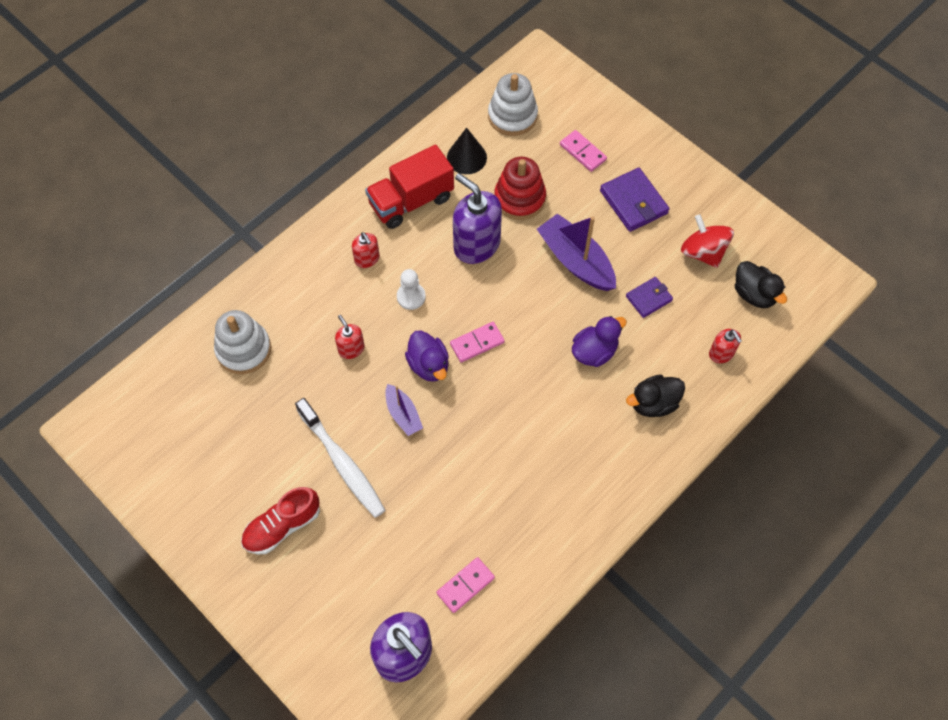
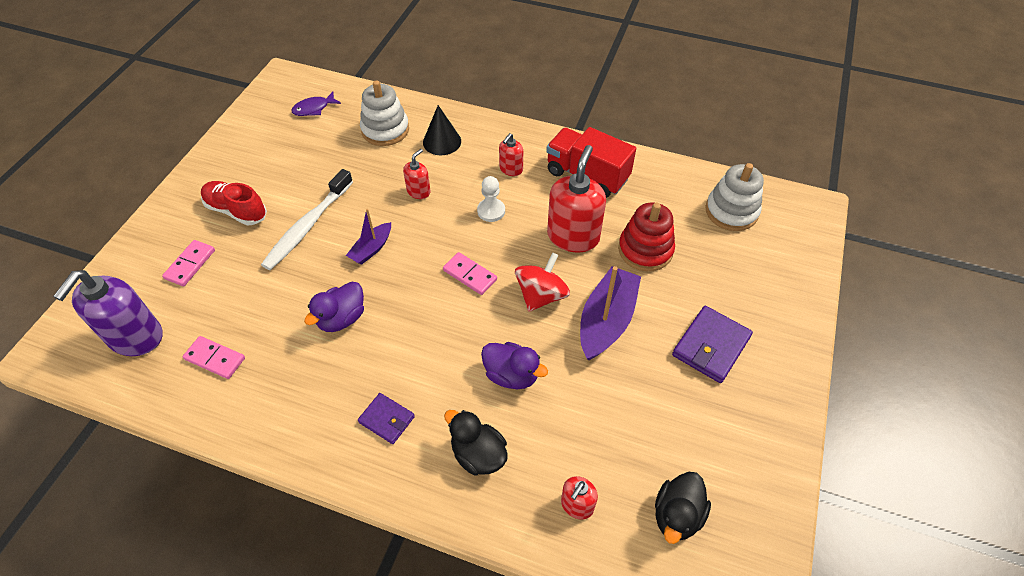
camera: 65 degrees right, 10 degrees down
(165, 409) = (314, 108): none -> purple fish
(429, 365) = (429, 248): purple duck -> purple duck (342, 318)
(466, 157) = (660, 195): black cone -> black cone (442, 141)
(476, 245) = (573, 236): purple soap dispenser -> red soap dispenser
(583, 152) = (736, 280): pink domino -> pink domino (190, 264)
(649, 298) = (603, 403): purple wallet -> purple wallet (387, 419)
(703, 252) = (696, 437): red spinning top -> red spinning top (541, 295)

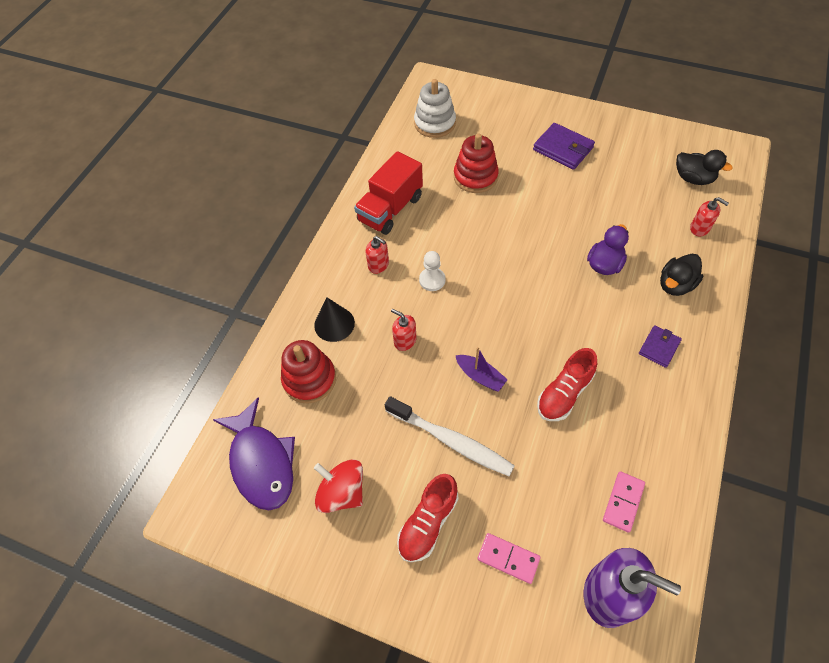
camera: 85 degrees left, 5 degrees up
(314, 108) = (261, 462): purple fish -> purple fish, size x2.01
(342, 318) = (564, 393): purple duck -> red shoe
(385, 130) = (309, 379): white stacking toy -> red stacking toy
(470, 275) = (507, 294): pink domino -> none
(541, 295) = (526, 244): red spinning top -> red spinning top (342, 492)
(573, 236) = (462, 221): red soap dispenser -> none
(606, 320) = (547, 204): purple boat -> none

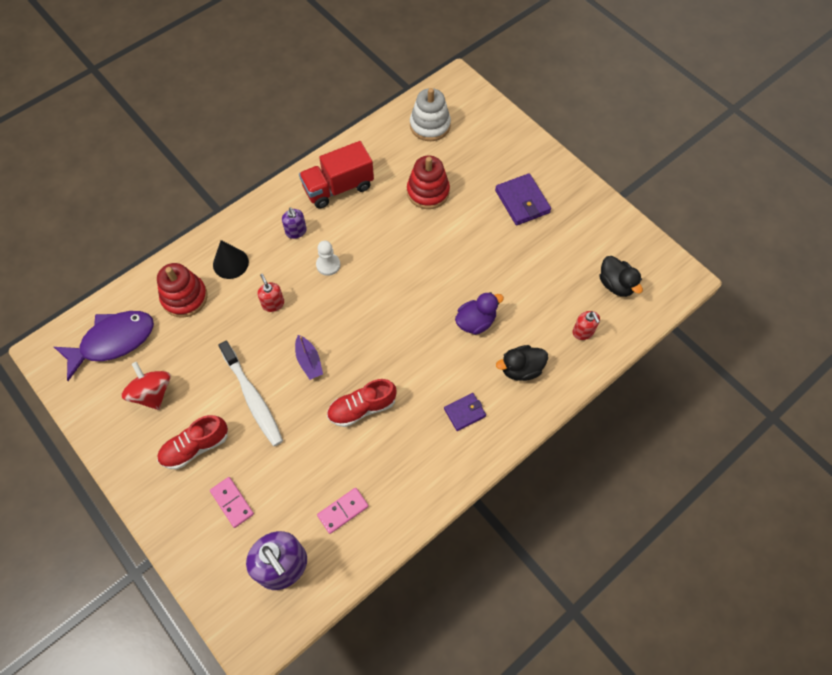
camera: 25 degrees right, 5 degrees up
(261, 462) = (113, 341): purple fish -> purple fish turned 120 degrees counterclockwise
(378, 265) = (296, 231): red soap dispenser -> purple soap dispenser

